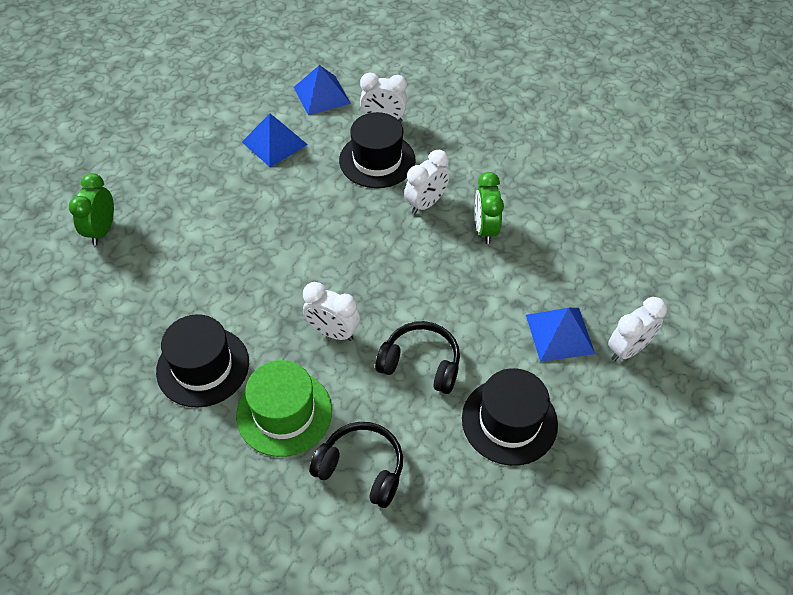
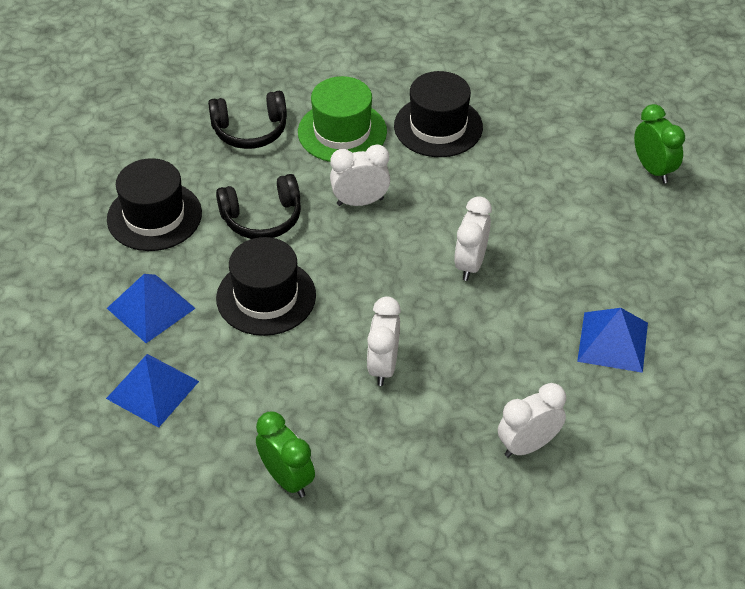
camera: 145 degrees right, 5 degrees down
(321, 95) = (636, 437): blue pyramid -> blue pyramid (153, 389)
(377, 160) = (483, 387): black hat -> black hat (266, 297)
(485, 229) = (297, 373): green clock -> green clock (287, 479)
(627, 349) = (76, 328): white clock -> white clock (470, 264)

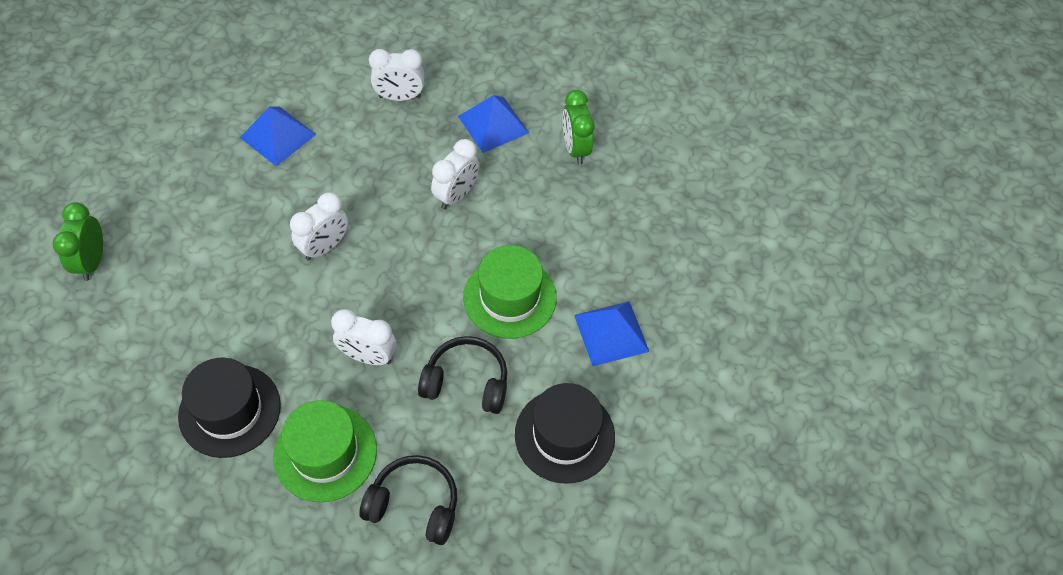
camera: 155 degrees left, 10 degrees up
(153, 389) = (640, 257): blue pyramid -> blue pyramid (493, 124)
(266, 297) = (509, 297): black hat -> green hat

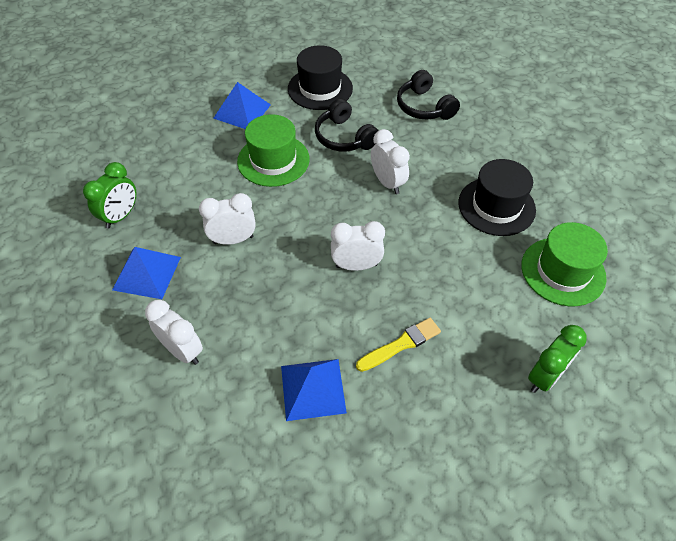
camera: 135 degrees left, 5 degrees down
(233, 208) = (400, 344): none -> yellow brush
(325, 453) = (453, 153): green hat -> green hat (563, 271)

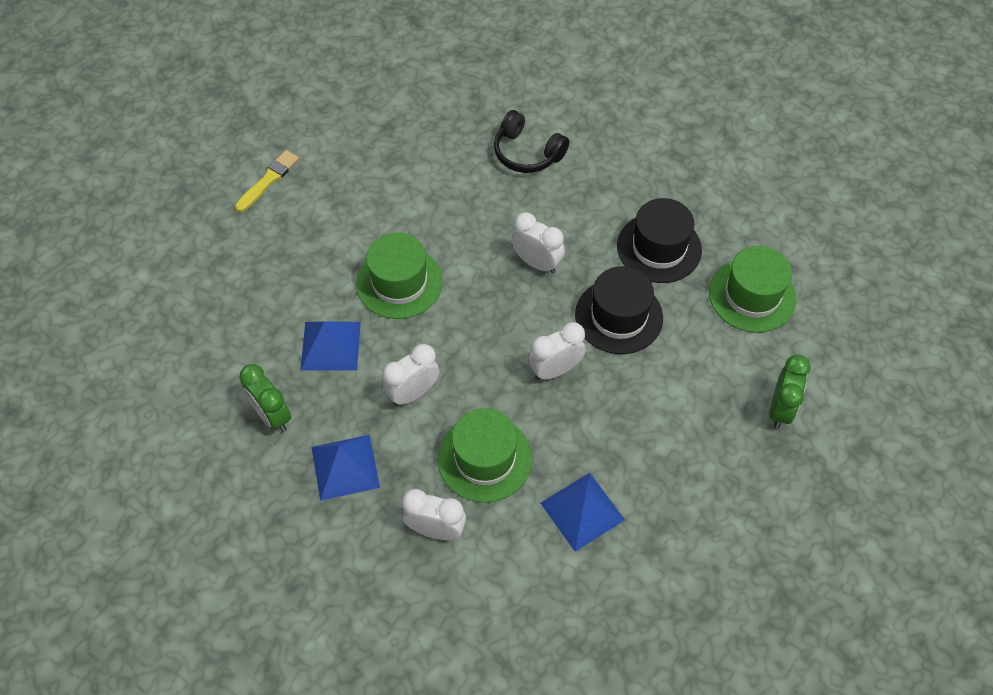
camera: 25 degrees left, 5 degrees up
(121, 216) = (272, 416): green clock -> green clock turned 135 degrees clockwise
(242, 111) = (326, 233): blue pyramid -> blue pyramid (331, 346)
(257, 311) = (485, 458): none -> green hat
(320, 88) = (398, 170): black hat -> black hat (618, 316)
(344, 137) = (461, 224): black headphones -> none
(400, 344) = (640, 433): yellow brush -> yellow brush (268, 180)

